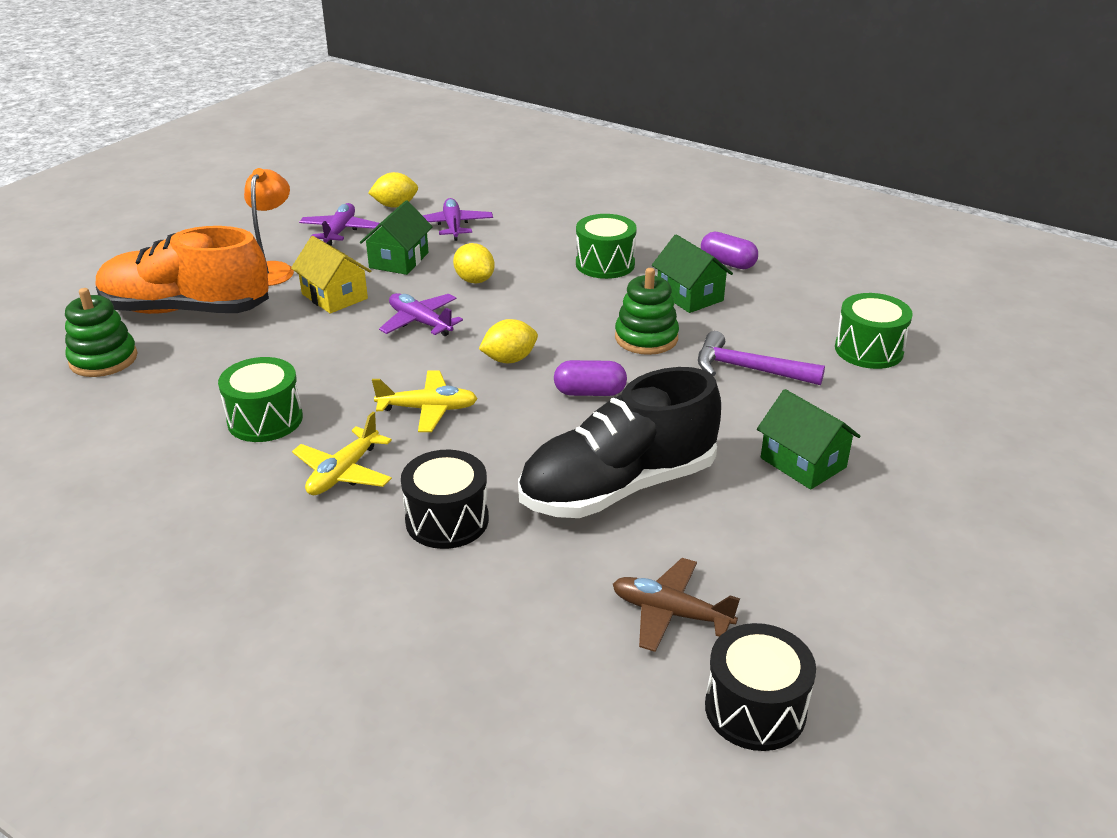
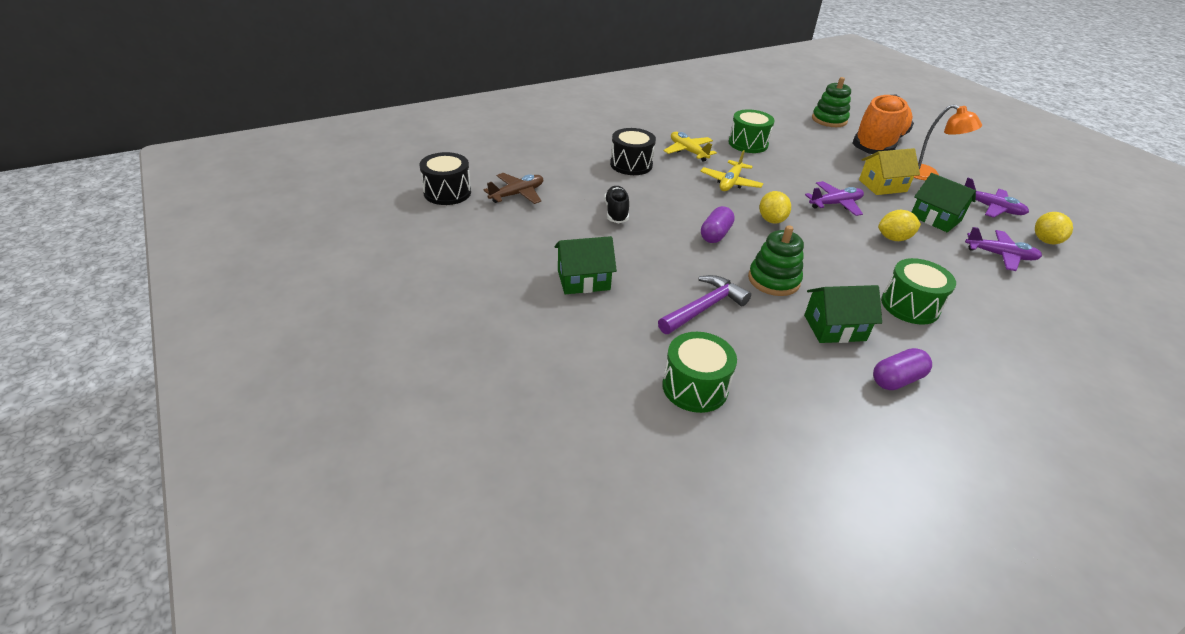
camera: 115 degrees right, 5 degrees up
(618, 487) = (616, 212): black shoe -> black shoe, size x0.45

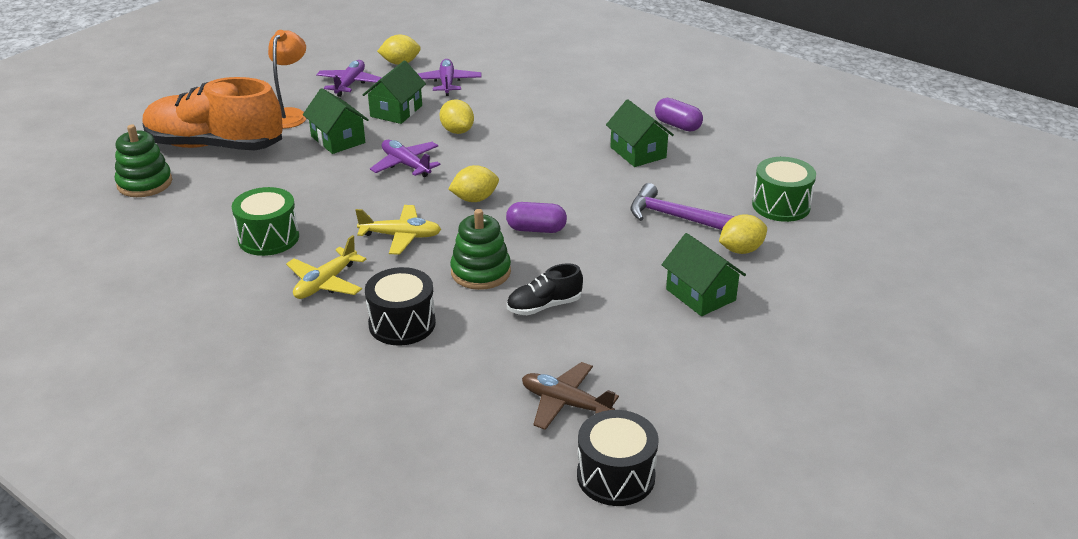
camera: 110 degrees left, 5 degrees down
(631, 326) = (741, 250): none -> yellow lemon
(773, 280) = (593, 186): green stacking toy -> green stacking toy (480, 272)
(882, 186) = (338, 139): yellow house -> green house
(910, 306) = (571, 122): green drum -> none

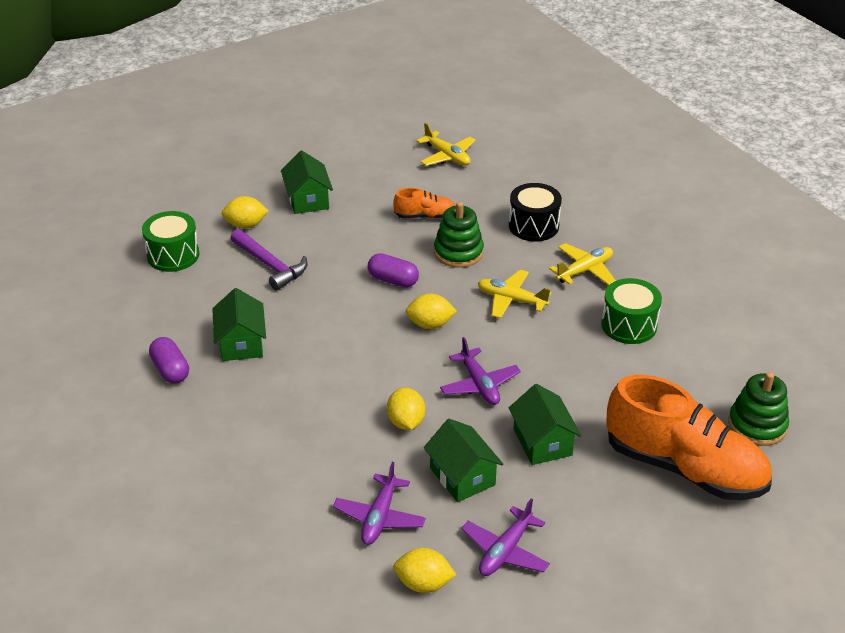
camera: 160 degrees left, 5 degrees up
(290, 114) = (592, 504): orange lamp -> none
(396, 111) = (462, 476): green house -> green house turned 75 degrees counterclockwise
(544, 306) = (425, 216): black shoe -> orange shoe
(565, 403) = (447, 156): brown plane -> yellow plane
(615, 476) = (441, 118): black drum -> none

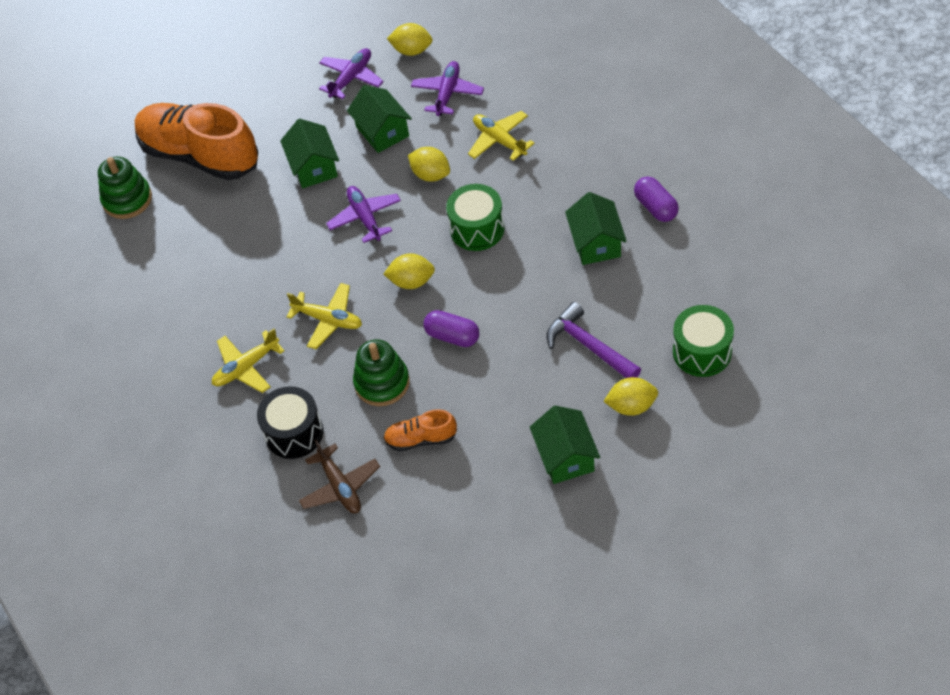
camera: 175 degrees left, 15 degrees up
(406, 422) = (431, 175): yellow lemon -> yellow lemon turned 45 degrees counterclockwise
(447, 156) = (394, 557): yellow plane -> yellow plane (499, 140)
(491, 193) = (340, 486): none -> brown plane
(629, 325) = (214, 298): green drum -> green drum (477, 229)

